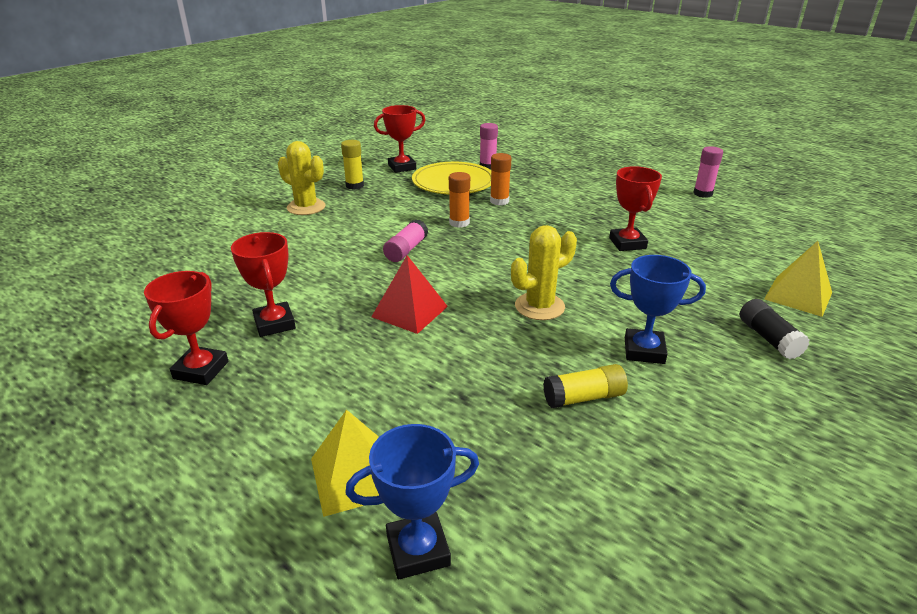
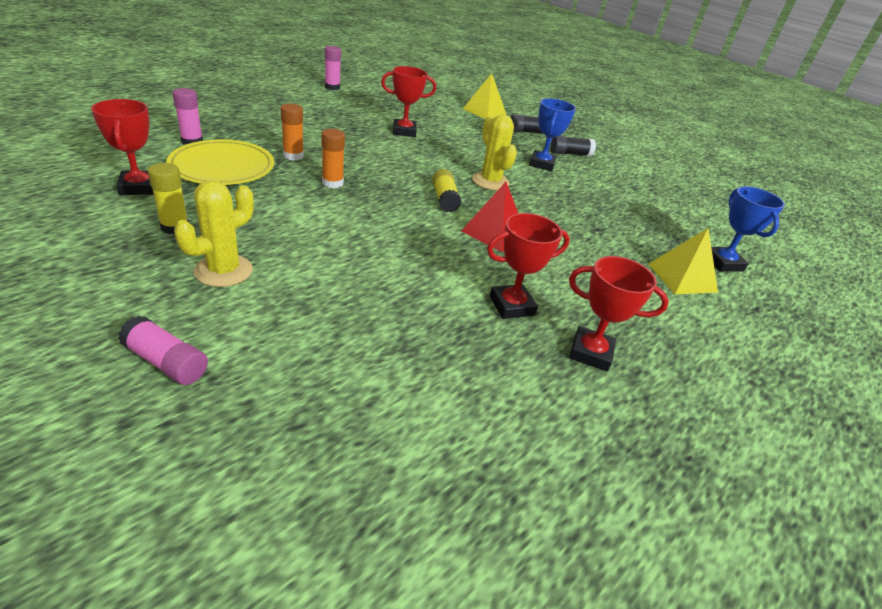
camera: 90 degrees left, 5 degrees up
(406, 250) = (381, 218): pink glue stick -> pink glue stick (166, 362)
(583, 397) = (589, 192): yellow glue stick -> yellow glue stick (444, 199)
(726, 384) = (570, 154): none -> black glue stick

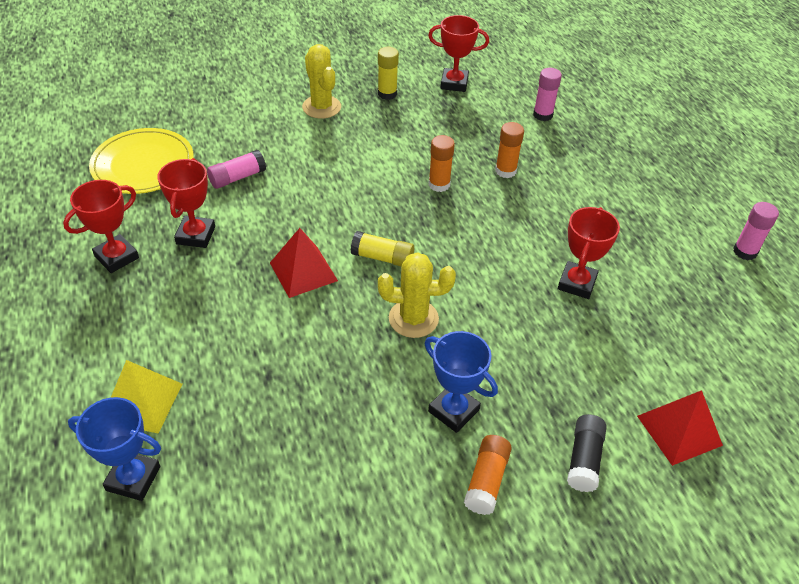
camera: 120 degrees right, 10 degrees up
(166, 362) = (246, 80): pink glue stick -> pink glue stick (237, 177)
(222, 167) = (485, 125): yellow plate -> yellow plate (143, 165)
(484, 111) = (679, 430): yellow pyramid -> red pyramid
(570, 154) = (486, 481): black glue stick -> orange glue stick

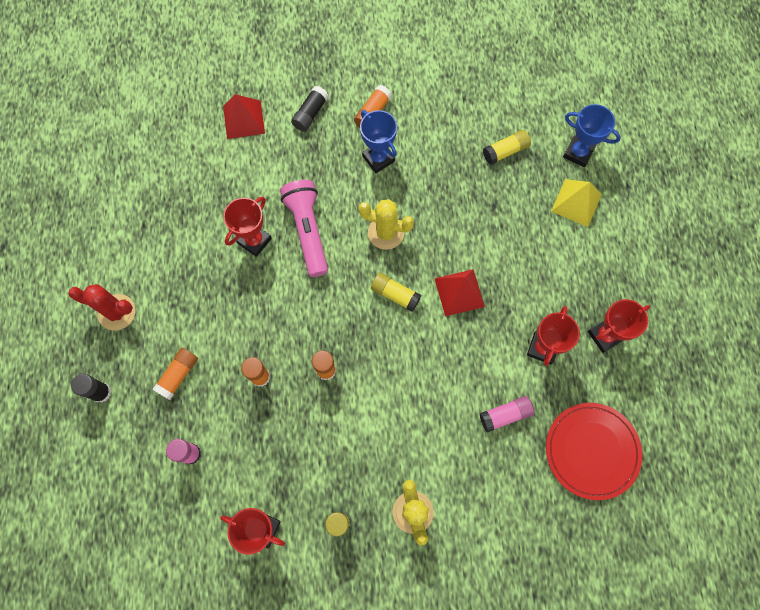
camera: 165 degrees left, 25 degrees up
(143, 165) = (592, 451): yellow plate -> red plate
(256, 458) = (505, 151): none -> yellow glue stick
(515, 304) = (308, 231): none -> pink flashlight
(589, 161) = (178, 375): none -> orange glue stick
(654, 140) = (101, 392): none -> black glue stick
(686, 197) = (117, 312): none -> red cactus
(745, 252) = (107, 245): pink glue stick -> none

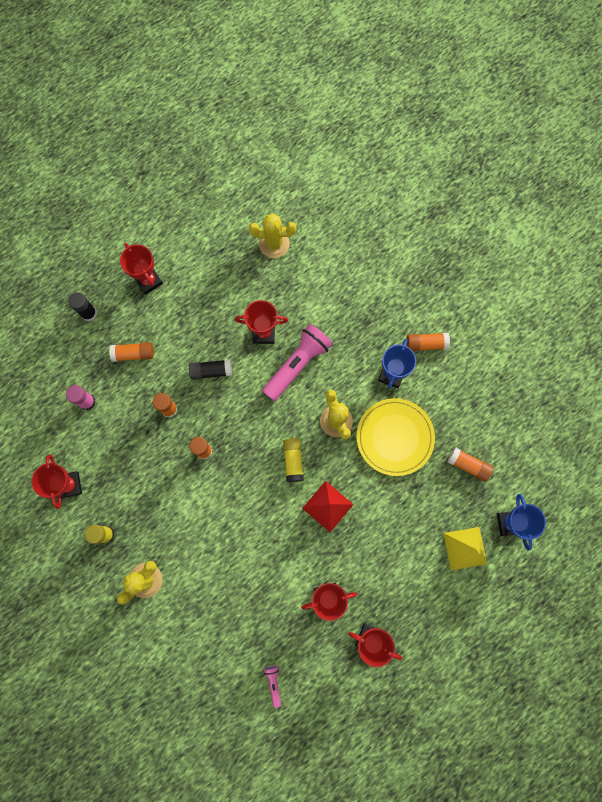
camera: 55 degrees right, 5 degrees up
(117, 312) = (148, 281): red cactus -> red trophy
(176, 175) = (274, 244): none -> yellow cactus
(244, 119) = (351, 257): red pyramid -> none
(310, 113) = (391, 300): black glue stick -> black glue stick (211, 371)
(437, 193) = (395, 437): none -> yellow plate
(505, 151) = (468, 465): yellow glue stick -> orange glue stick
(505, 415) = (257, 601): pink glue stick -> none
(592, 451) = (273, 683): red plate -> pink flashlight

